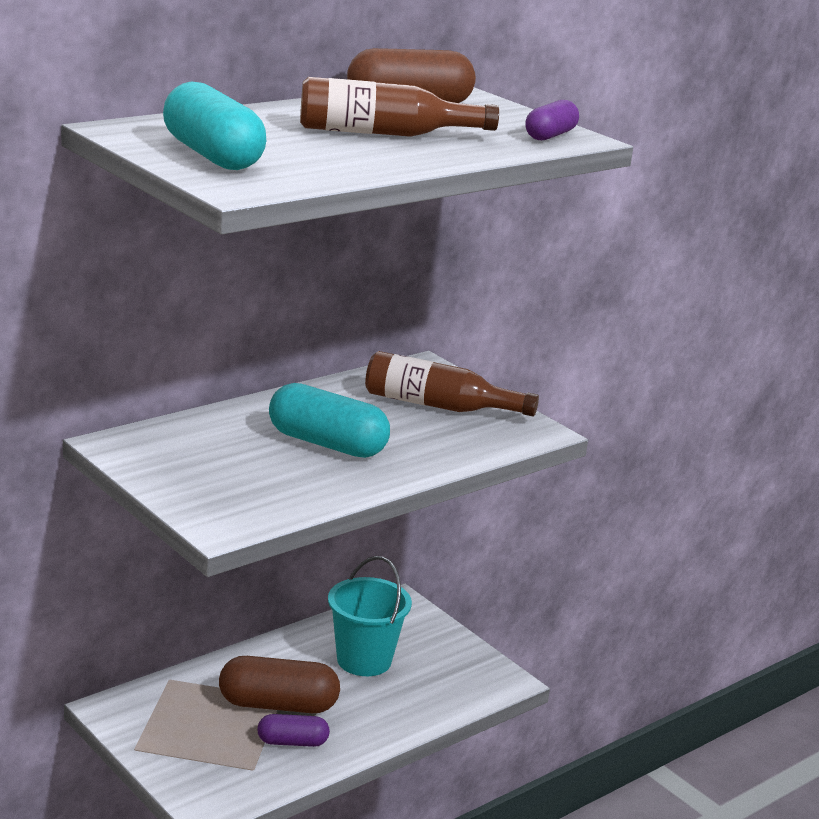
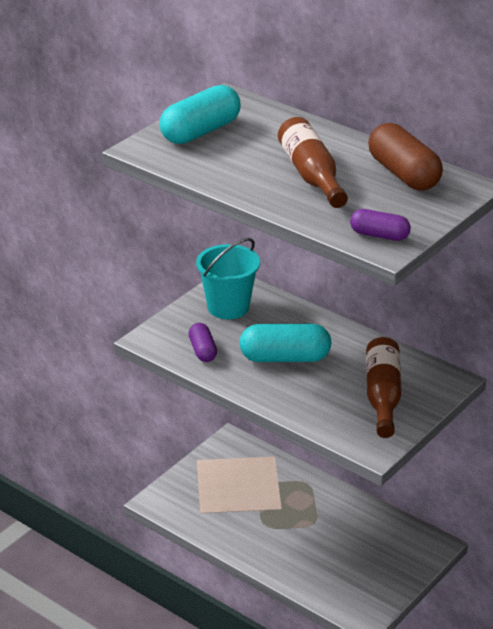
camera: 80 degrees right, 10 degrees up
(278, 705) = (272, 509): brown capsule -> none
(292, 742) = (235, 523): purple capsule -> purple capsule (202, 351)
(327, 444) = (285, 358): turquoise capsule -> turquoise capsule turned 75 degrees clockwise
(364, 660) = (347, 539): turquoise bucket -> turquoise bucket (228, 307)

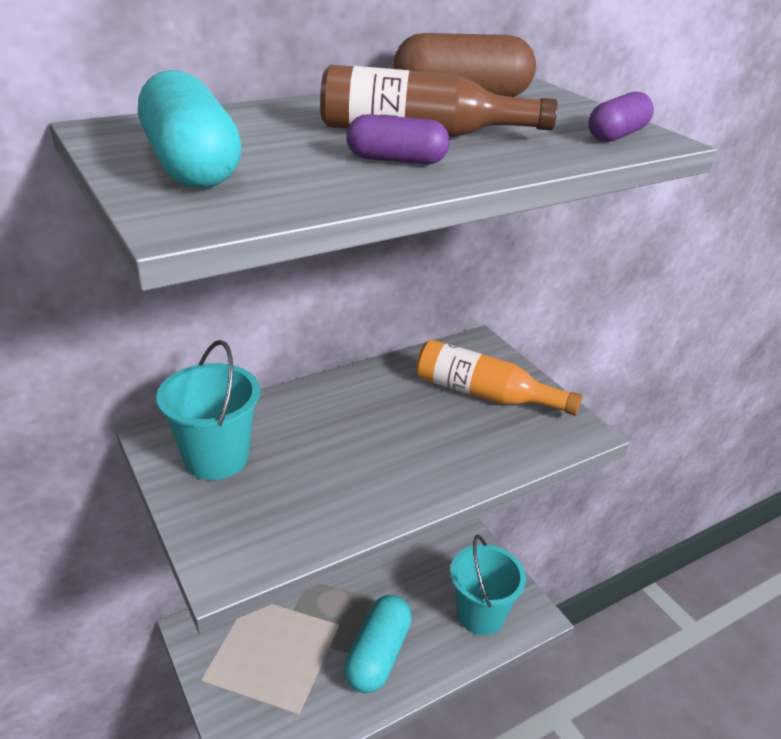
camera: 70 degrees left, 0 degrees up
(202, 351) = (298, 515): purple capsule -> purple capsule (396, 160)
(285, 358) = (367, 443): turquoise capsule -> turquoise capsule (378, 655)
(343, 583) = (480, 614): none -> turquoise bucket
(382, 396) = (485, 394): brown bottle -> orange bottle

